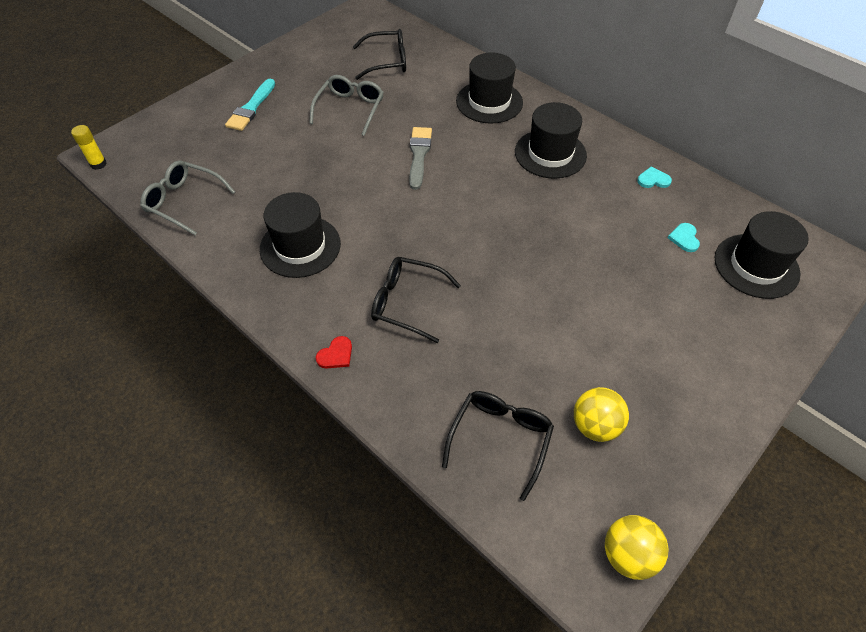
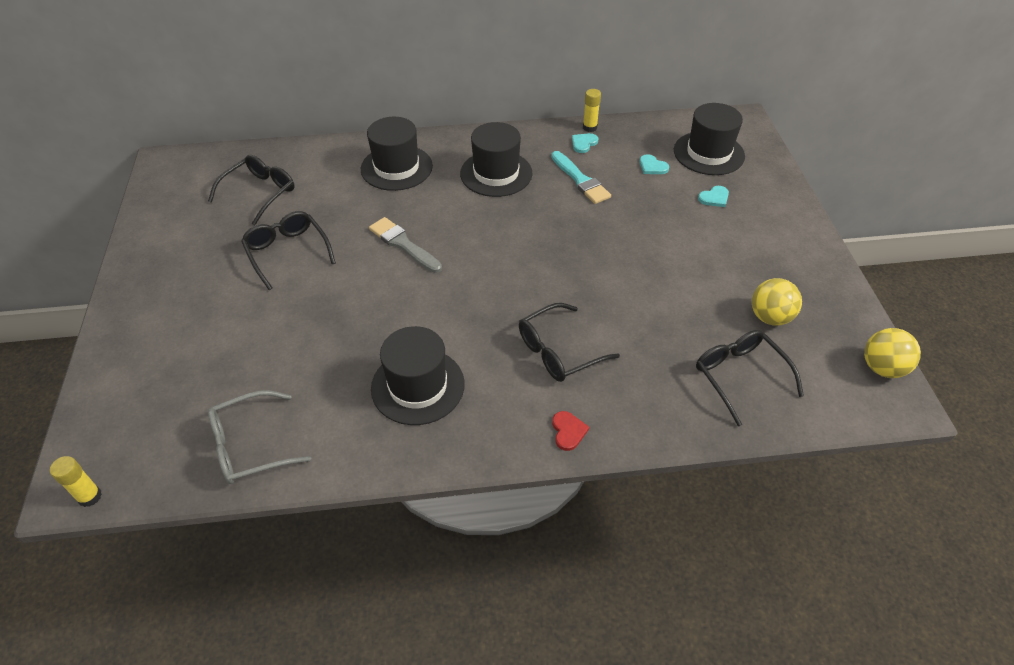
camera: 50 degrees left, 5 degrees down
(251, 108) = (185, 319): turquoise brush -> turquoise brush (580, 180)
(350, 109) = (287, 252): grey glasses -> black glasses
(678, 171) = (589, 127): none -> yellow glue stick
(700, 303) = (714, 198): none -> turquoise heart

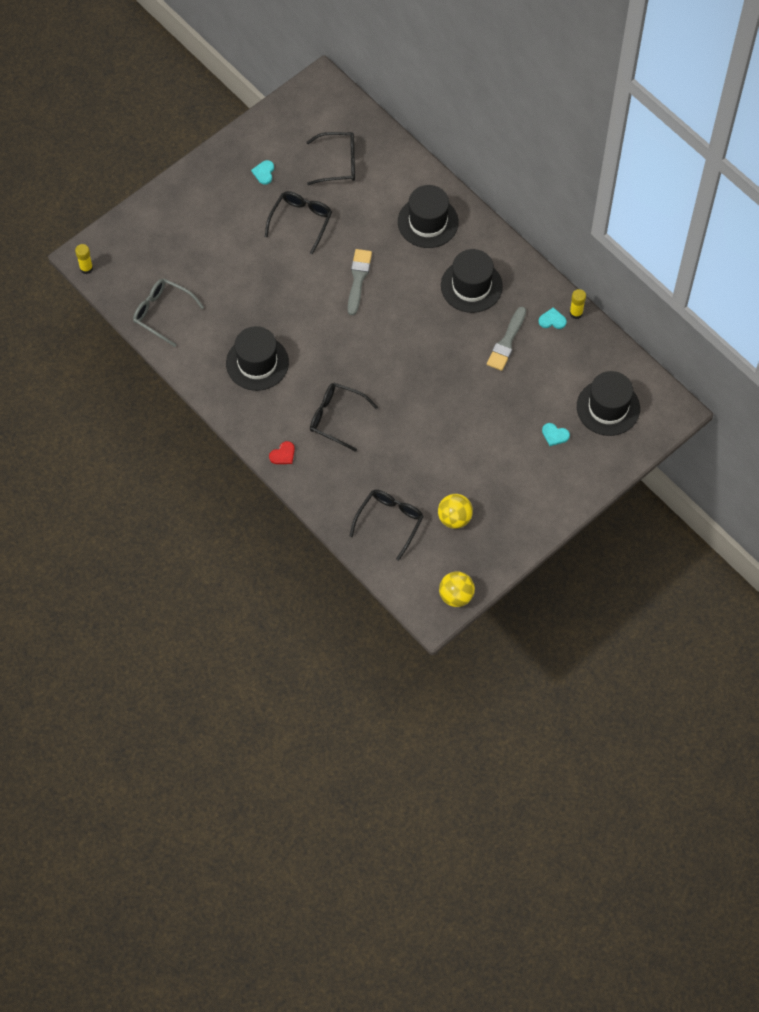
camera: 55 degrees right, 15 degrees up
(580, 180) = (507, 341): turquoise brush -> grey brush
(652, 166) = (560, 379): turquoise heart -> turquoise heart (264, 172)

